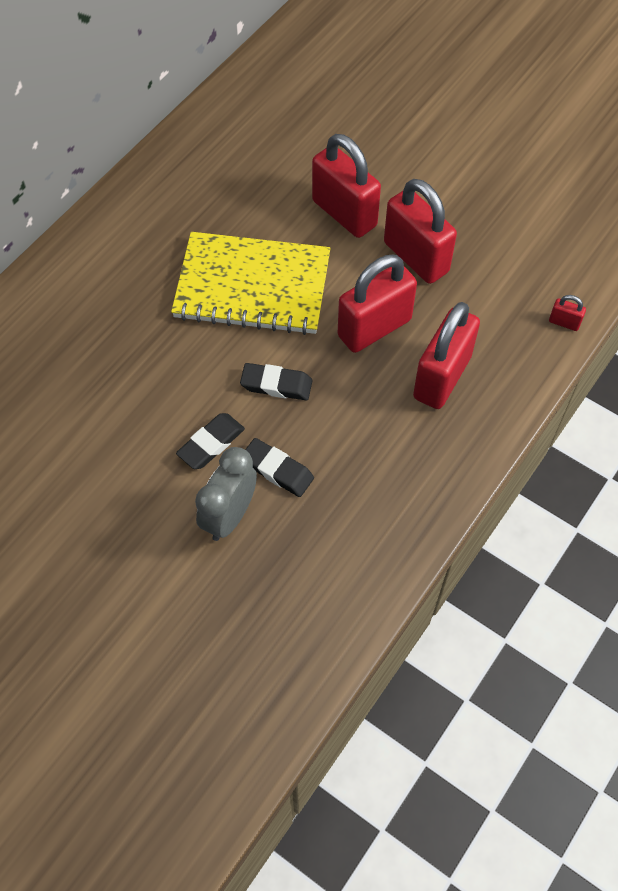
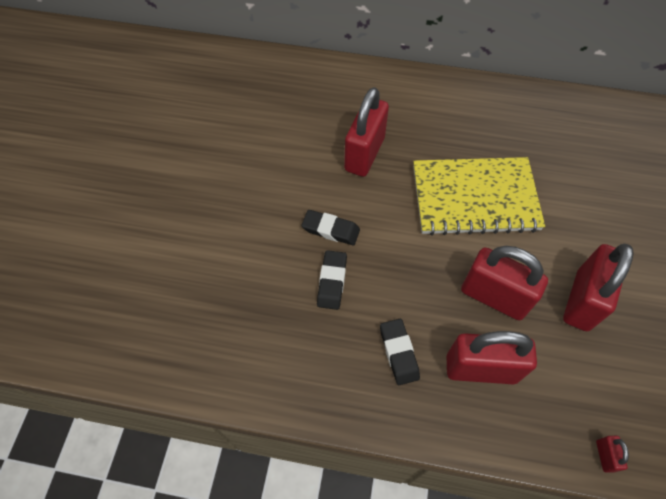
camera: 65 degrees right, 0 degrees up
(229, 515) = (280, 266): grey clock -> none
(252, 286) = (474, 198): yellow notebook -> yellow notebook turned 75 degrees counterclockwise
(276, 384) = (402, 250): black eraser -> black eraser (399, 353)
(344, 213) = (584, 230): red padlock -> red padlock (364, 154)

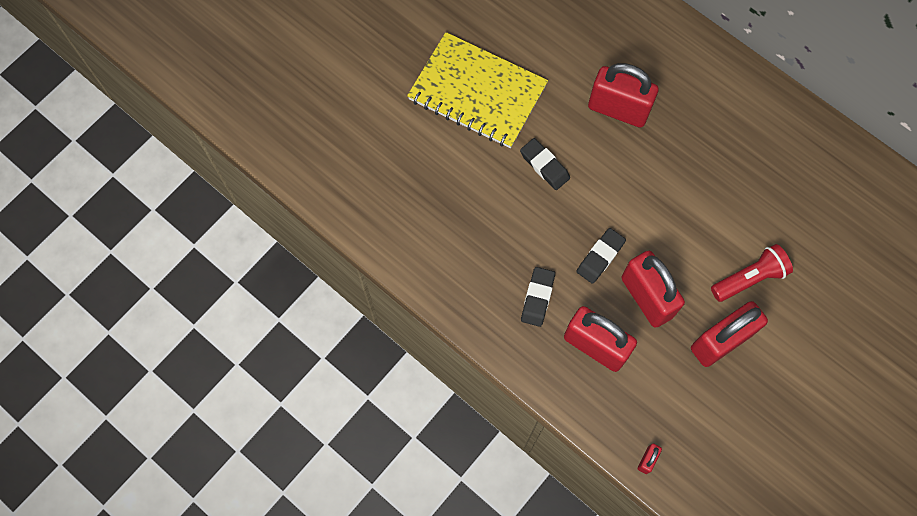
camera: 30 degrees right, 10 degrees up
(332, 281) = (518, 211): black eraser -> black eraser (600, 257)
(364, 154) = (618, 109): red padlock -> red padlock turned 60 degrees clockwise
(474, 198) = (691, 204): yellow notebook -> yellow notebook (477, 92)
(564, 233) = (749, 278): none -> red flashlight

